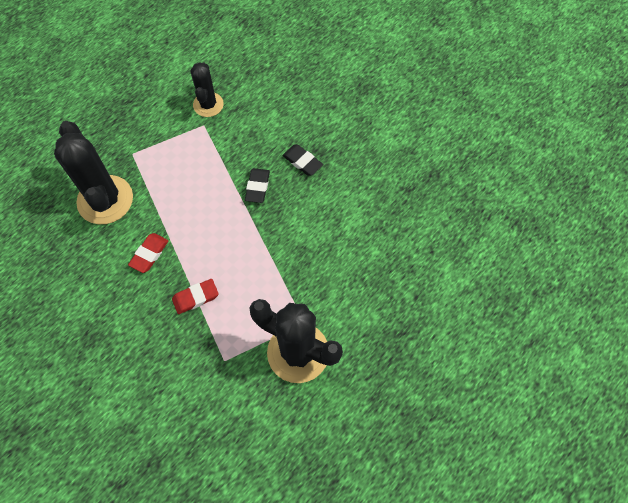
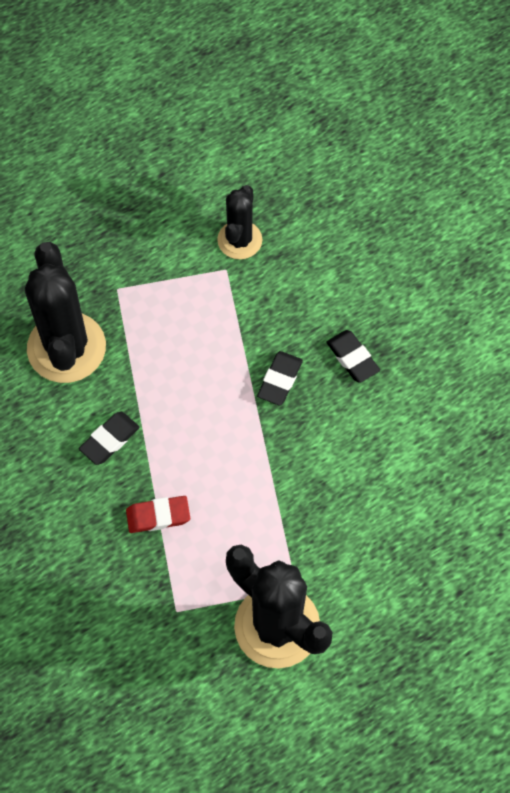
camera: 15 degrees right, 0 degrees up
(149, 254) = (109, 440): red eraser -> black eraser

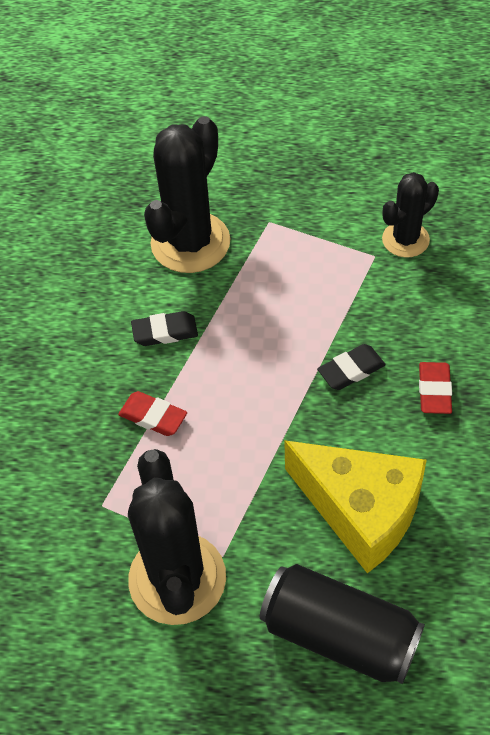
camera: 40 degrees right, 10 degrees down
(352, 358) = (434, 390): black eraser -> red eraser
(368, 487) = (361, 511): none -> yellow cheese
(418, 587) = (339, 634): none -> black can

